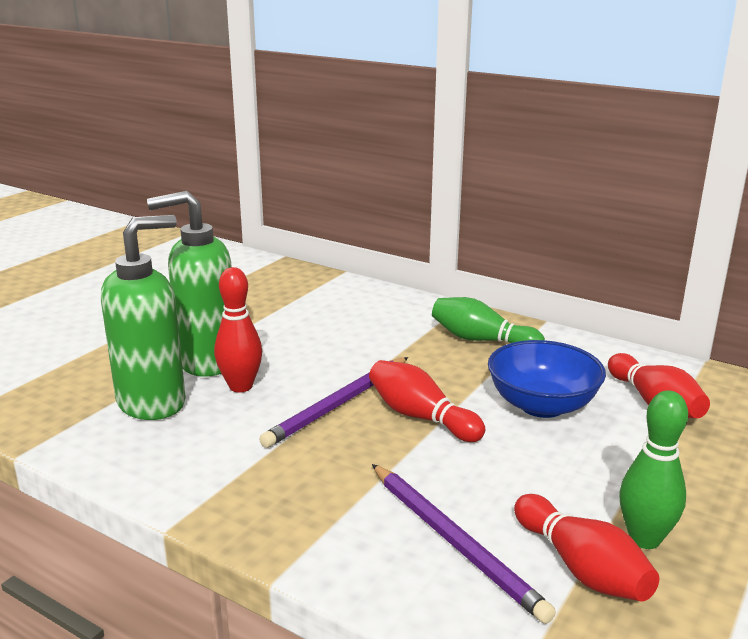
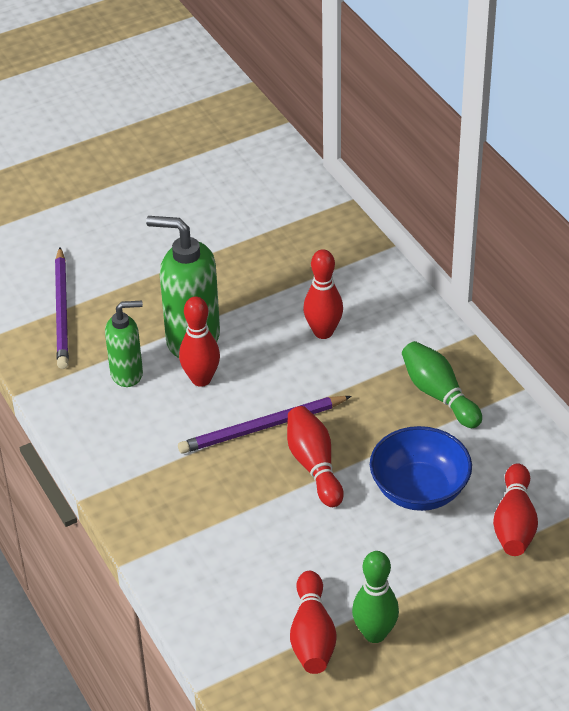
camera: 30 degrees right, 20 degrees up
(152, 403) = (127, 374): green soap dispenser -> green soap dispenser, size x0.61
(335, 328) = (323, 332): none -> red bowling pin
(454, 541) = (249, 583): purple pencil -> purple pencil (62, 311)

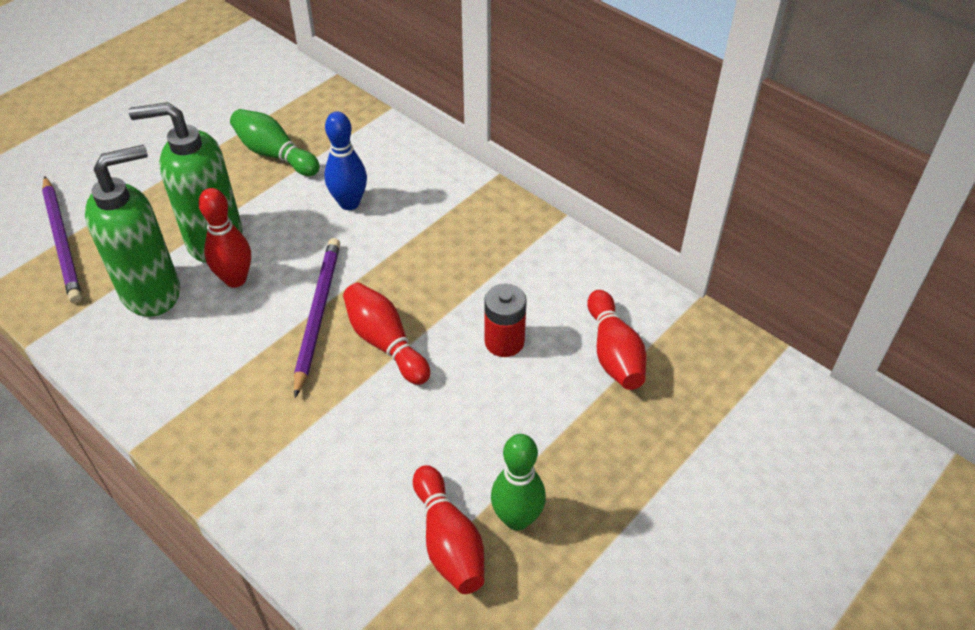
camera: 20 degrees left, 5 degrees up
(127, 374) = (152, 292): green soap dispenser -> green soap dispenser, size x1.63
(262, 427) = (317, 315): purple pencil -> purple pencil turned 135 degrees clockwise
(323, 332) = (349, 203): red bowling pin -> blue bowling pin
(419, 490) = (504, 341): blue bowl -> red battery
(439, 394) = (487, 239): green bowling pin -> green bowling pin (275, 154)

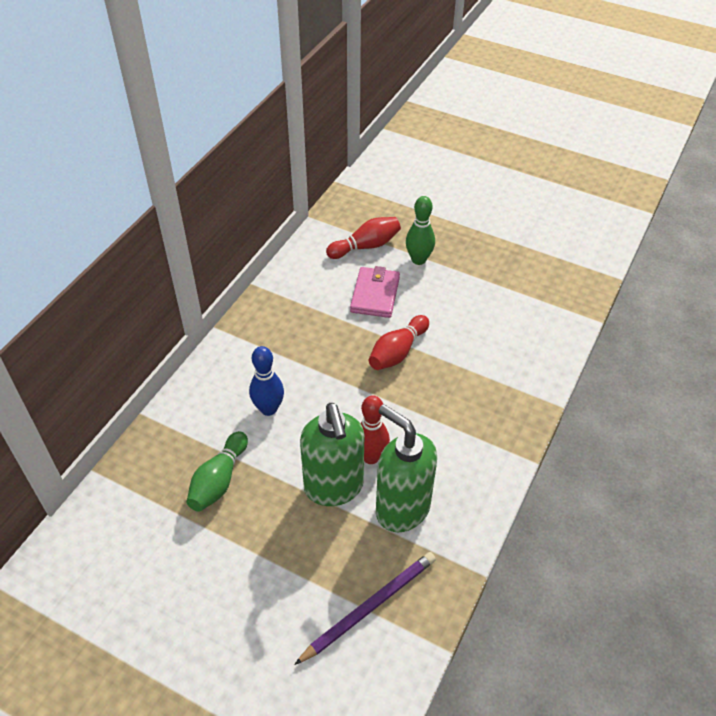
camera: 105 degrees left, 0 degrees up
(317, 315) = (387, 395): purple pencil -> none
(448, 541) = (519, 292): red bowling pin -> none
(504, 341) = (375, 295): red battery -> pink wallet
(517, 518) = (493, 269): green bowling pin -> green bowling pin (418, 260)

